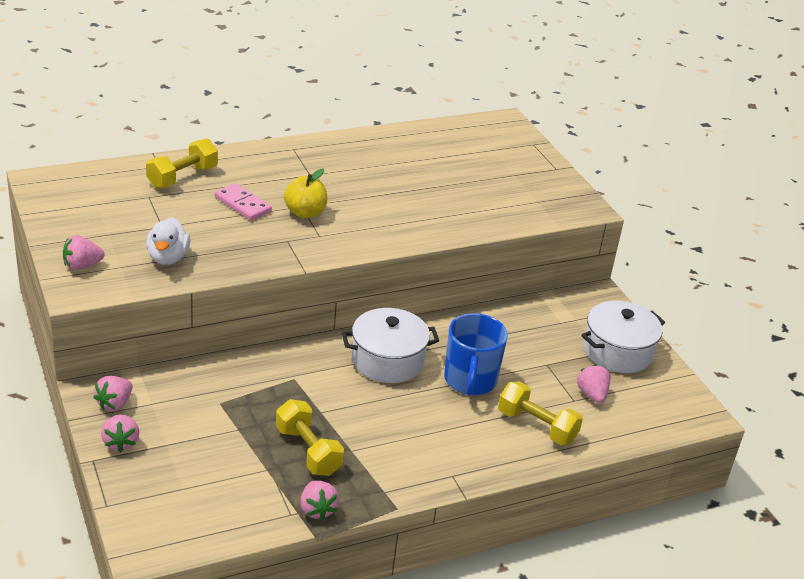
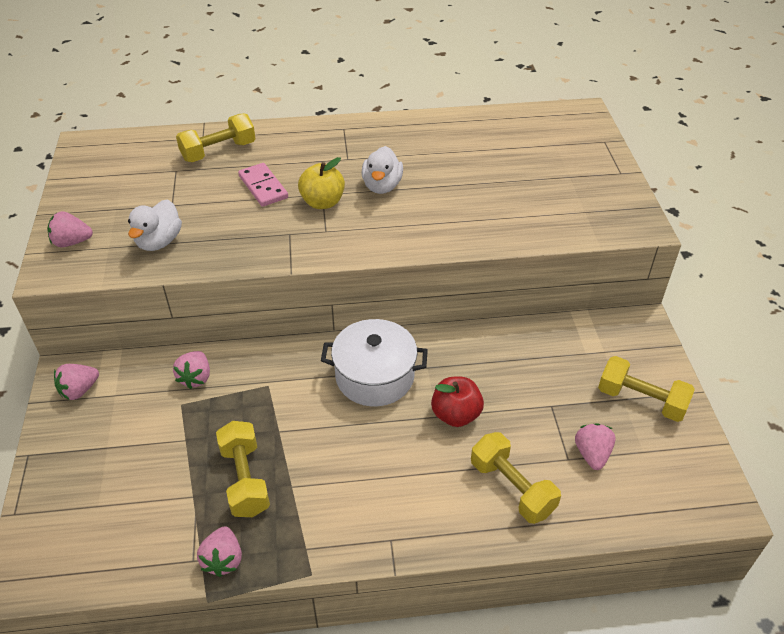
camera: 20 degrees right, 10 degrees up
(121, 442) = (63, 438): pink strawberry -> pink strawberry (196, 378)
(353, 195) = (382, 186): none -> white duck
(470, 380) = (456, 414): blue mug -> red apple
(617, 351) = (641, 400): white pot -> yellow dumbbell

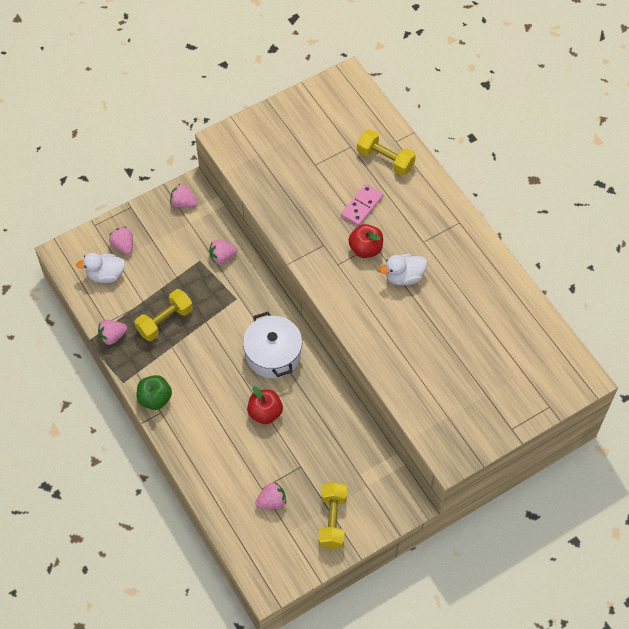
camera: 65 degrees right, 15 degrees up
(72, 242) = (252, 133): pink strawberry -> pink strawberry (123, 245)
(159, 241) = (277, 178): white duck -> white duck (105, 275)
(322, 202) = (365, 249): yellow apple -> red apple
(364, 539) = (155, 399): none -> green apple
(512, 488) = (225, 463): yellow dumbbell -> none

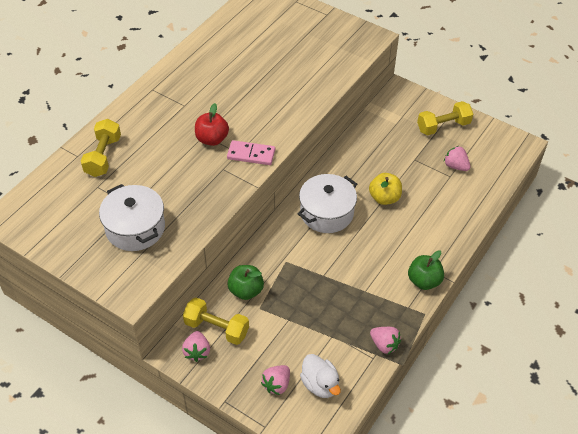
camera: 115 degrees left, 10 degrees down
(165, 321) = (342, 308): yellow dumbbell -> yellow dumbbell (216, 328)
(222, 257) = (246, 290): pink strawberry -> green apple
(265, 413) = (384, 198): red apple -> yellow apple
(289, 160) = (135, 228): none -> white pot
(362, 206) = (166, 156): pink domino -> pink domino (251, 154)
(404, 277) = (227, 107): white duck -> none

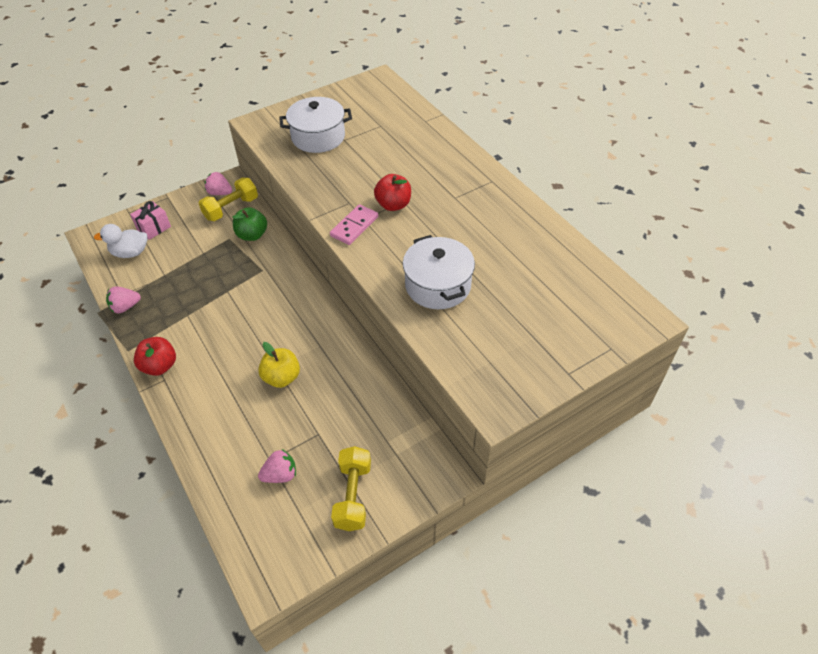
camera: 115 degrees right, 0 degrees up
(103, 156) = (414, 134): yellow dumbbell -> none
(277, 384) = (154, 228): pink strawberry -> pink gift
(327, 213) = (296, 320): white pot -> white pot (438, 285)
(424, 281) = (160, 366): green apple -> red apple

